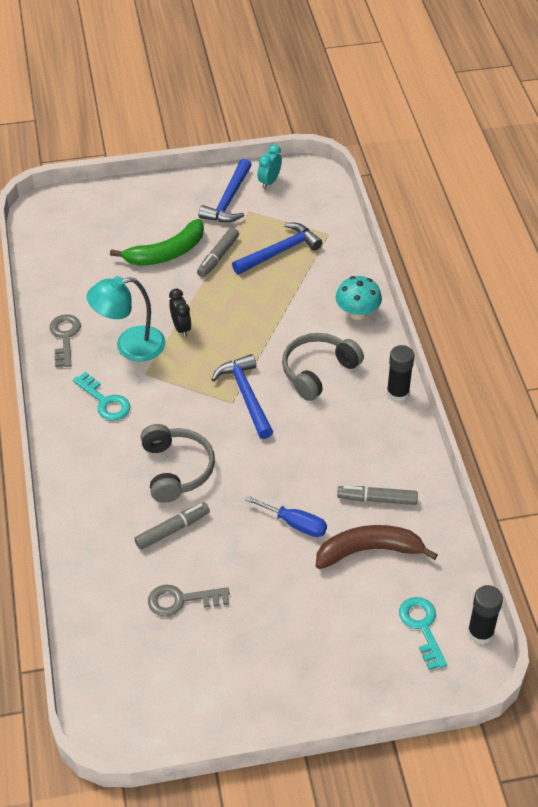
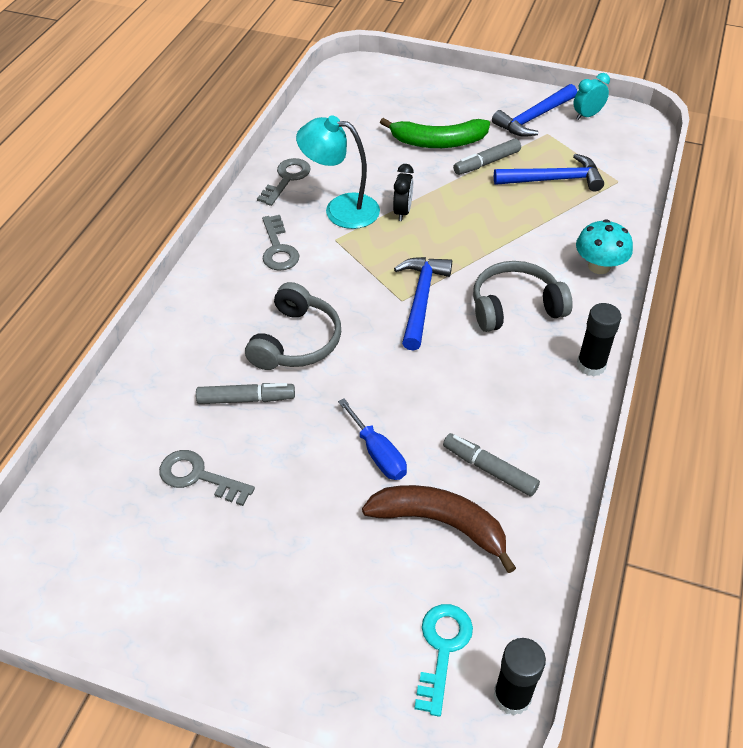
camera: 30 degrees right, 0 degrees up
(105, 401) = (278, 249): turquoise key -> grey key

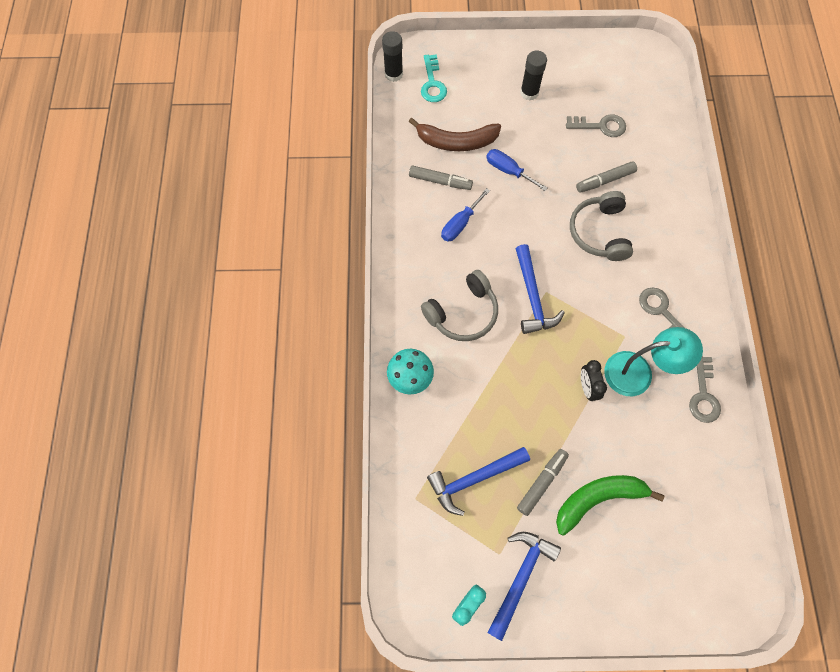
camera: 160 degrees right, 20 degrees up
(480, 403) = (460, 224): none -> blue screwdriver
(591, 365) = (396, 277): black glue stick -> black glue stick (529, 93)

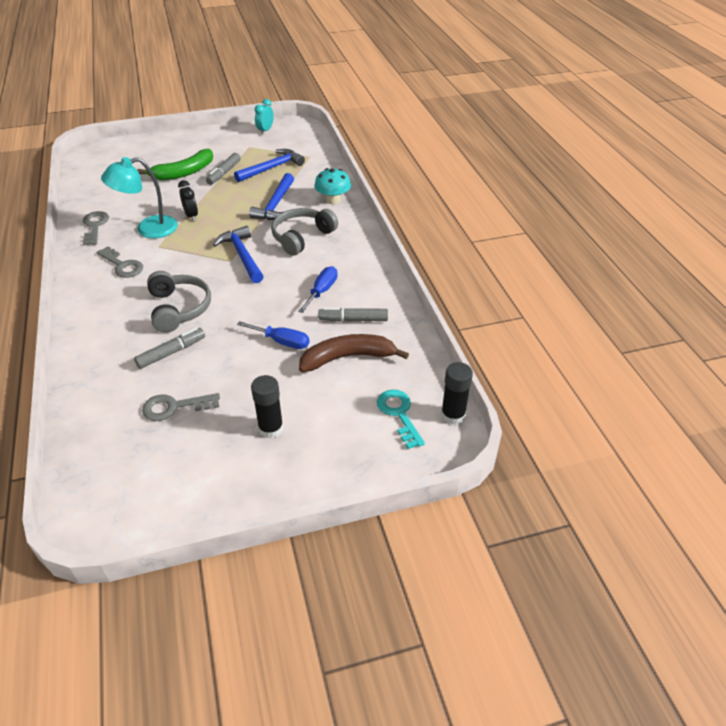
camera: 165 degrees right, 25 degrees down
(520, 577) = (234, 141): blue hammer -> blue hammer (276, 205)

